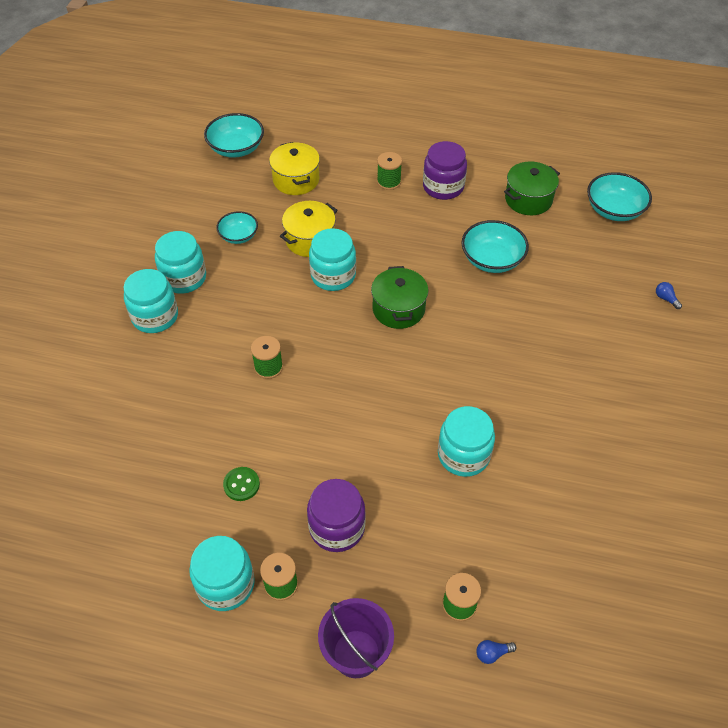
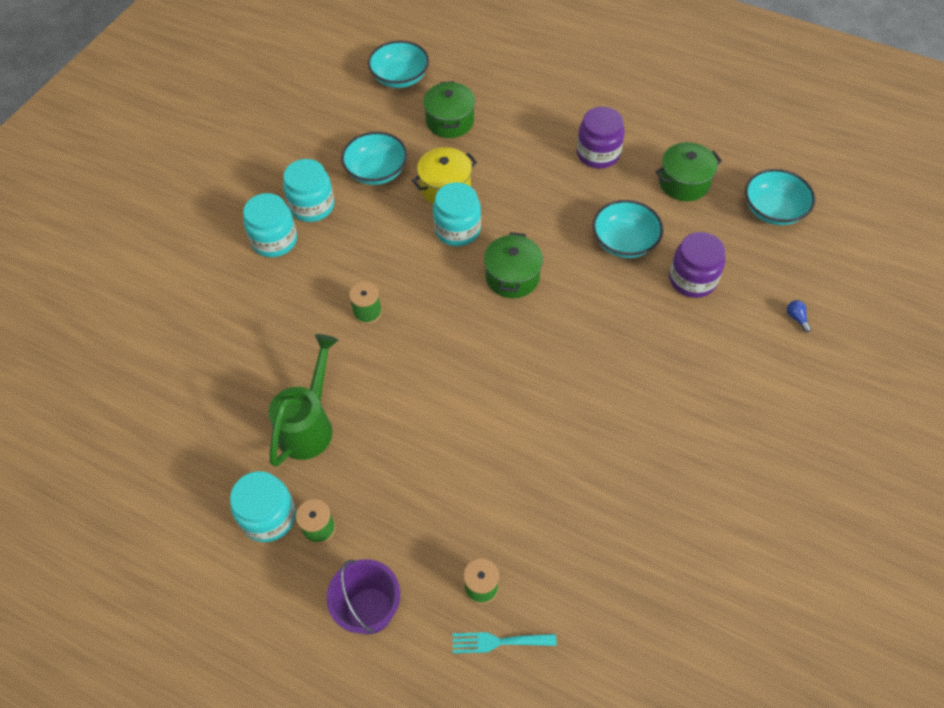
camera: 15 degrees right, 5 degrees up
(238, 236) = (376, 171): turquoise bowl -> turquoise bowl, size x1.57
(241, 484) = (309, 424): green button -> green watering can
(296, 180) = (450, 121): yellow pot -> green pot
(337, 527) = (387, 485): purple jar -> purple jar (692, 279)
(389, 182) = (543, 139): green spool -> none
(463, 455) = (531, 440): turquoise jar -> none
(492, 653) = (498, 642): blue light bulb -> turquoise fork

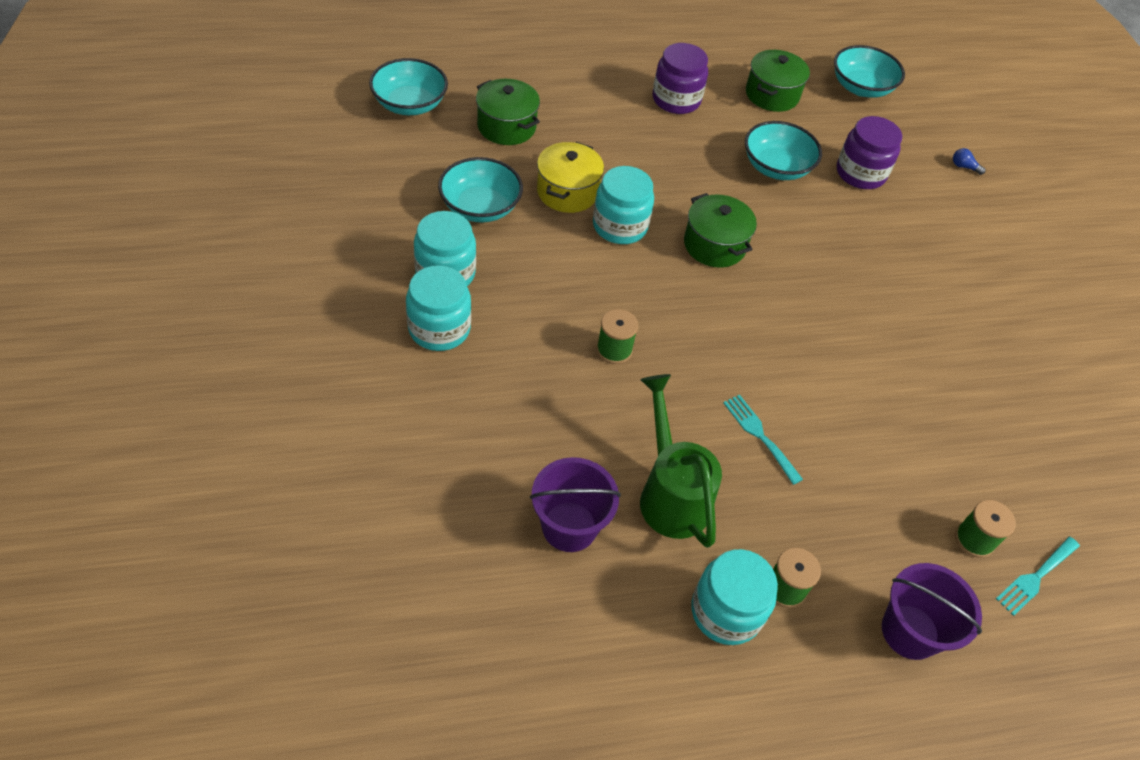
camera: 45 degrees left, 5 degrees down
(230, 406) = (569, 526): none -> purple bucket
(405, 424) = (759, 435): none -> turquoise fork

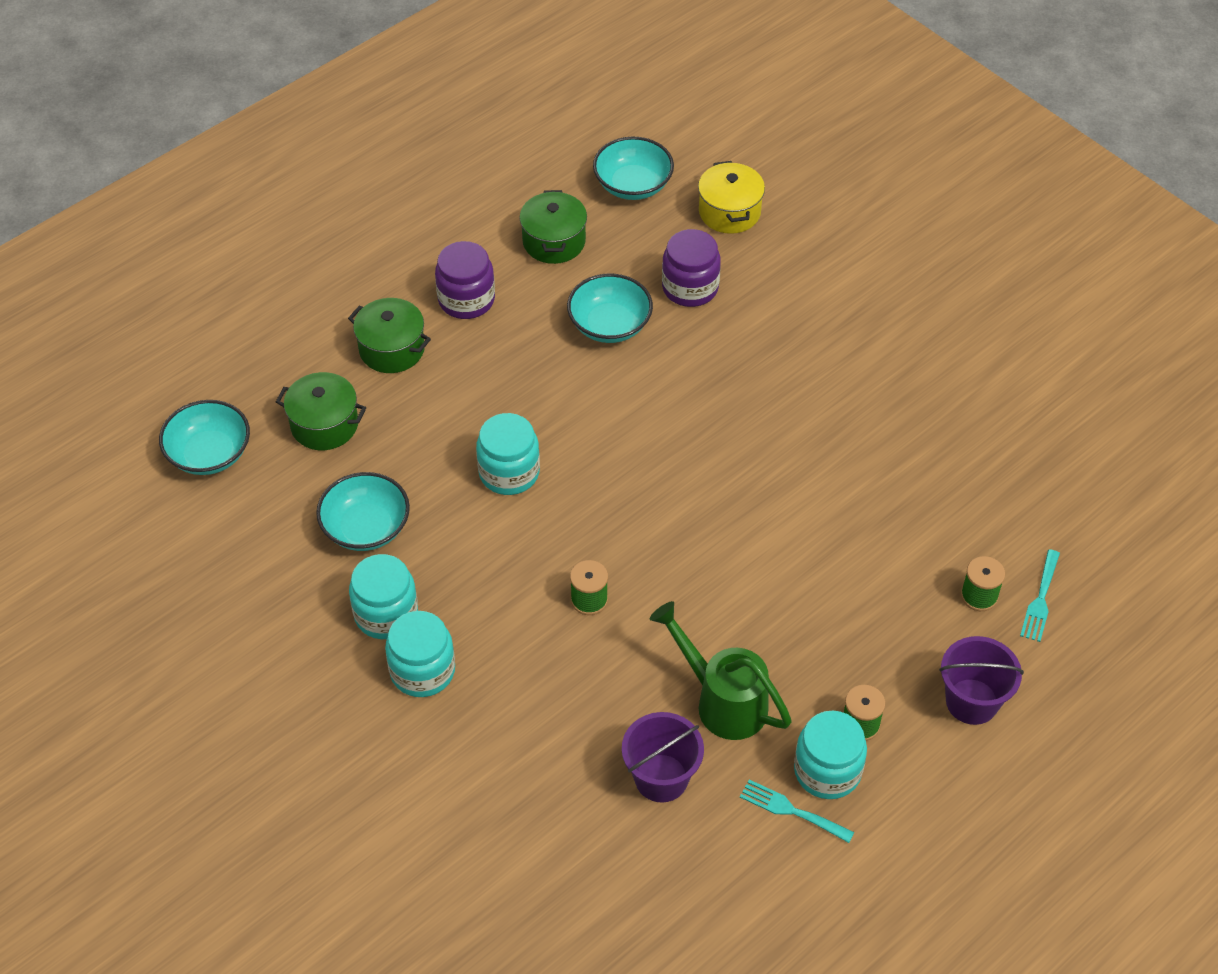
camera: 25 degrees left, 0 degrees up
(567, 192) = (435, 464): yellow pot -> yellow pot (729, 212)
(714, 245) = (607, 443): green pot -> green pot (392, 349)
(759, 435) = (761, 606): turquoise fork -> turquoise fork (791, 810)
(964, 167) = (778, 226): blue light bulb -> none

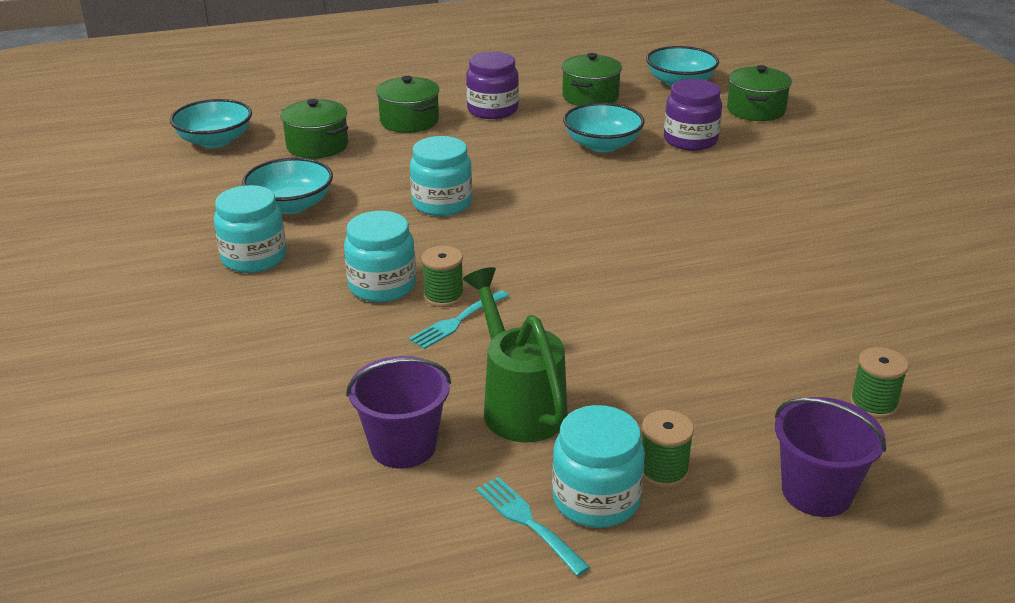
camera: 25 degrees right, 20 degrees down
(422, 671) = (247, 301): turquoise jar -> turquoise jar (382, 286)
(729, 212) = (756, 110): yellow pot -> green pot
(1040, 599) = (951, 428): turquoise fork -> turquoise fork (457, 321)

